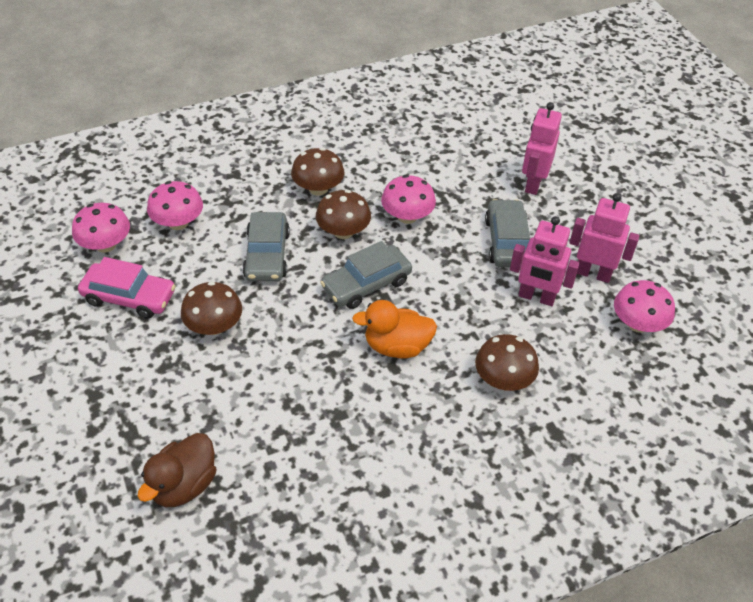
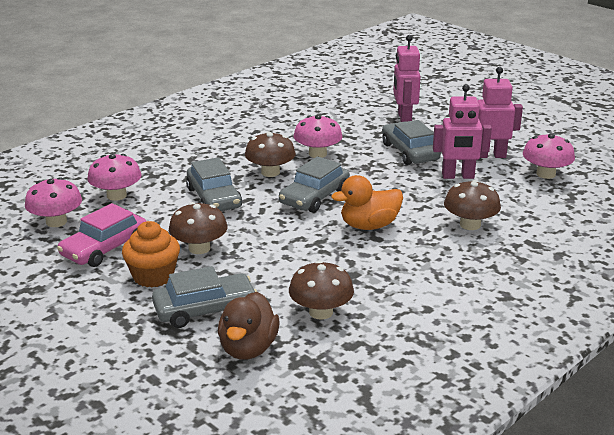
camera: 20 degrees left, 20 degrees down
(129, 297) = (104, 248): pink car -> pink car turned 135 degrees clockwise
(152, 352) = (153, 276): none -> orange cupcake
(173, 416) = (205, 309): none -> grey car
(318, 188) = (228, 153): brown mushroom -> brown mushroom (321, 312)

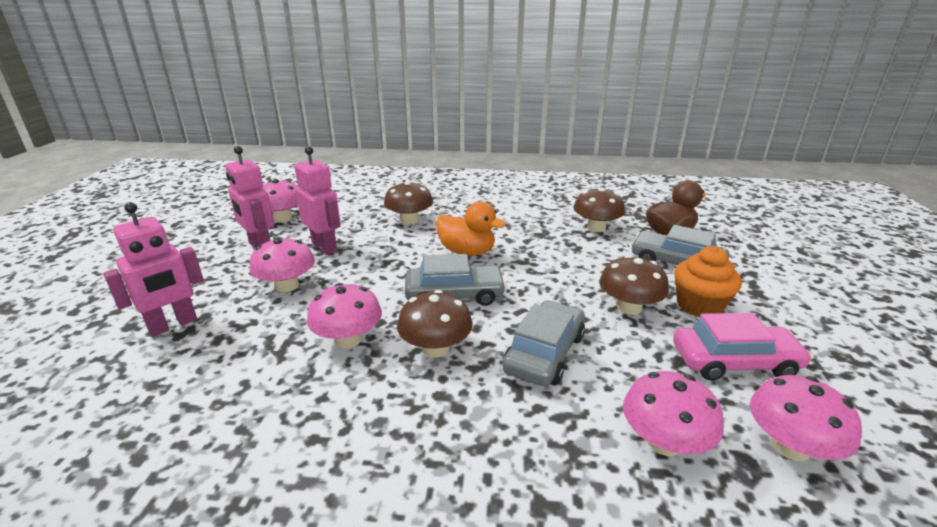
camera: 130 degrees left, 0 degrees up
(410, 152) = (287, 286): grey car -> pink mushroom

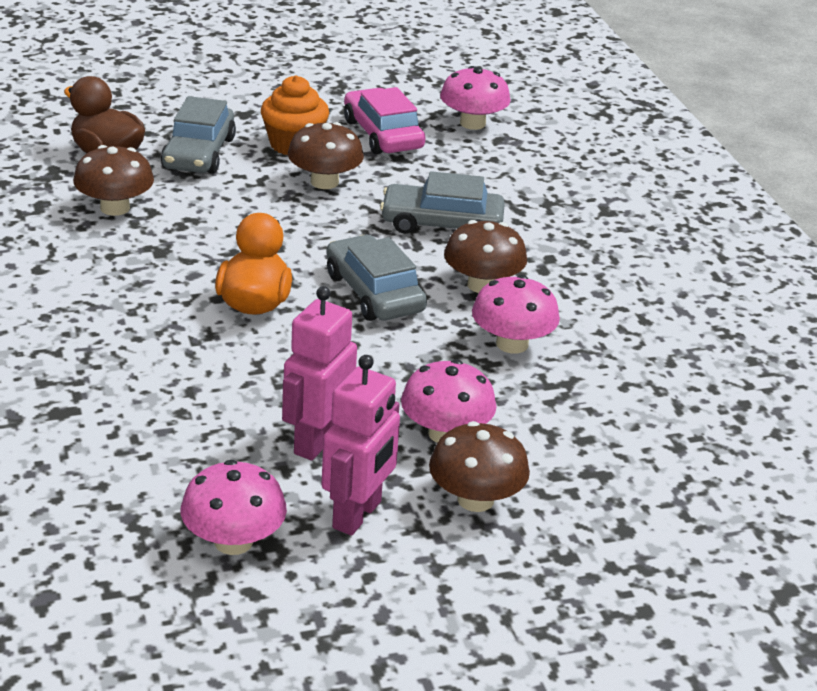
camera: 115 degrees left, 5 degrees up
(173, 325) = (593, 490): pink robot -> none
(409, 220) = (168, 382): brown mushroom -> brown mushroom (475, 499)
(664, 442) = (509, 168): pink mushroom -> none

